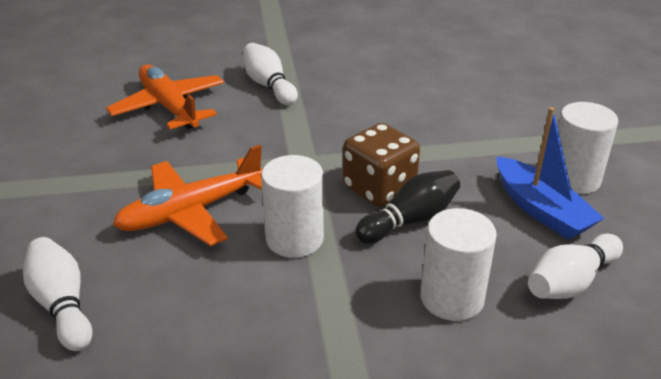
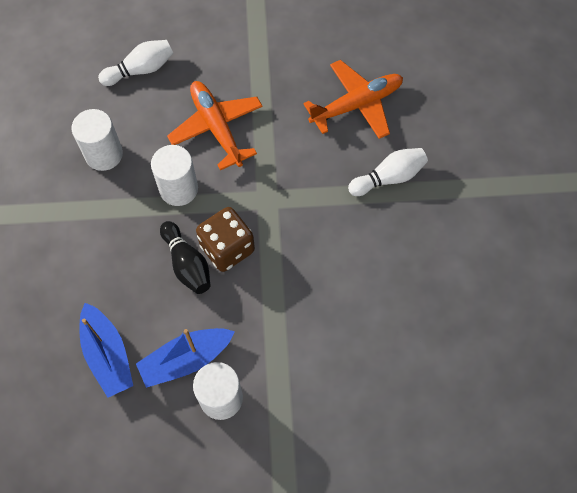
camera: 95 degrees right, 30 degrees up
(452, 298) = (107, 276): white cylinder -> white cylinder (104, 154)
(570, 282) = (107, 355): white bowling pin -> blue boat

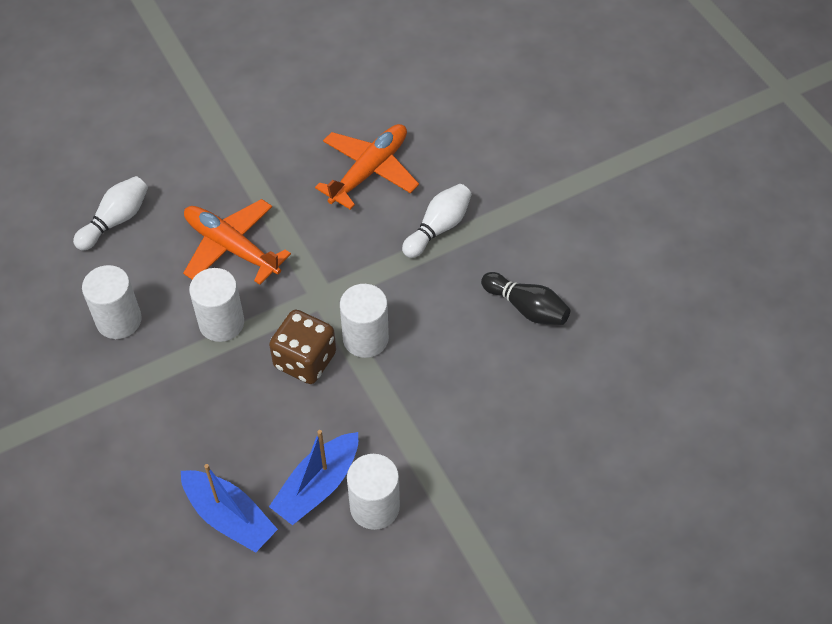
camera: 25 degrees left, 10 degrees down
(187, 264) = (270, 393): black bowling pin -> black bowling pin (526, 308)
(283, 250) = (365, 338): none -> white cylinder

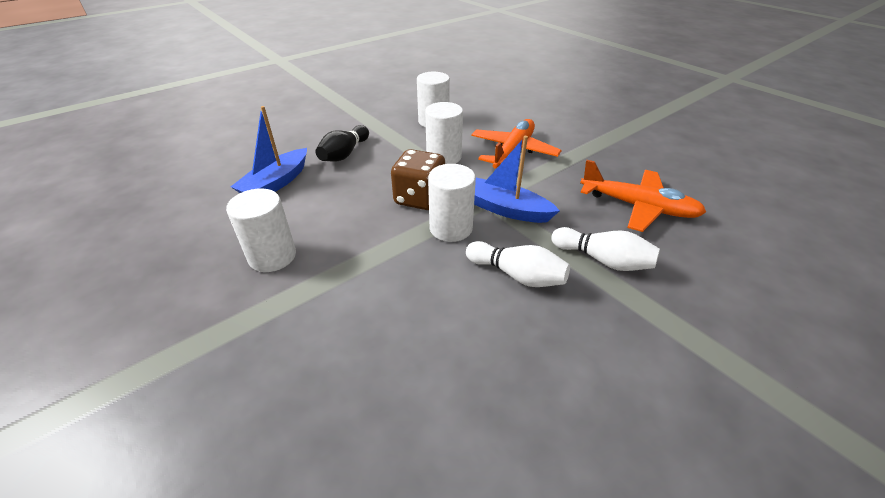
camera: 80 degrees right, 15 degrees down
(116, 220) = (511, 109): white bowling pin -> white bowling pin (517, 275)
(317, 486) = (298, 221): blue boat -> blue boat (505, 209)
(526, 308) = (534, 350): black bowling pin -> black bowling pin (344, 154)

